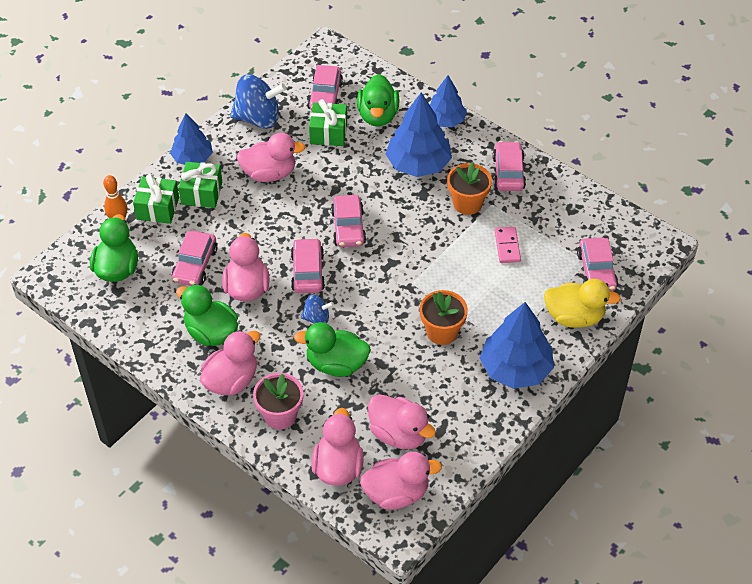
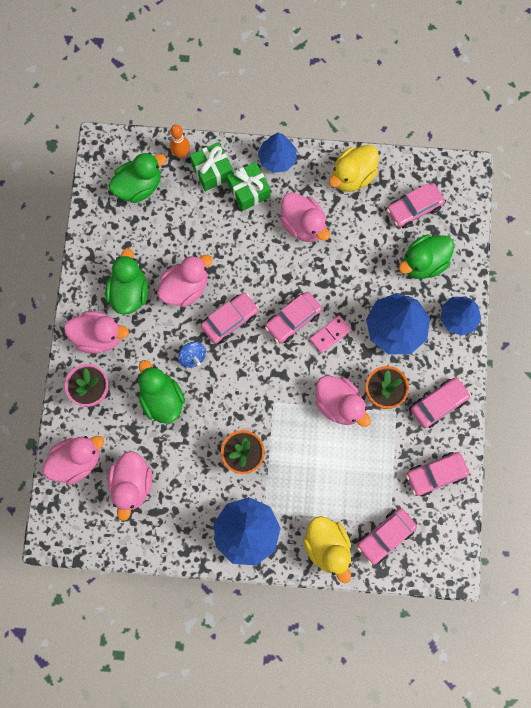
camera: 55 degrees right, 25 degrees up
(195, 265) = (180, 236): pink car -> pink car (435, 474)
(258, 118) = (352, 176): blue spinning top -> yellow duck
(328, 133) = (377, 238): green gift -> none
(396, 493) = (82, 515): pink duck -> pink duck (339, 404)
(507, 246) = (361, 451): pink domino -> pink domino (330, 334)

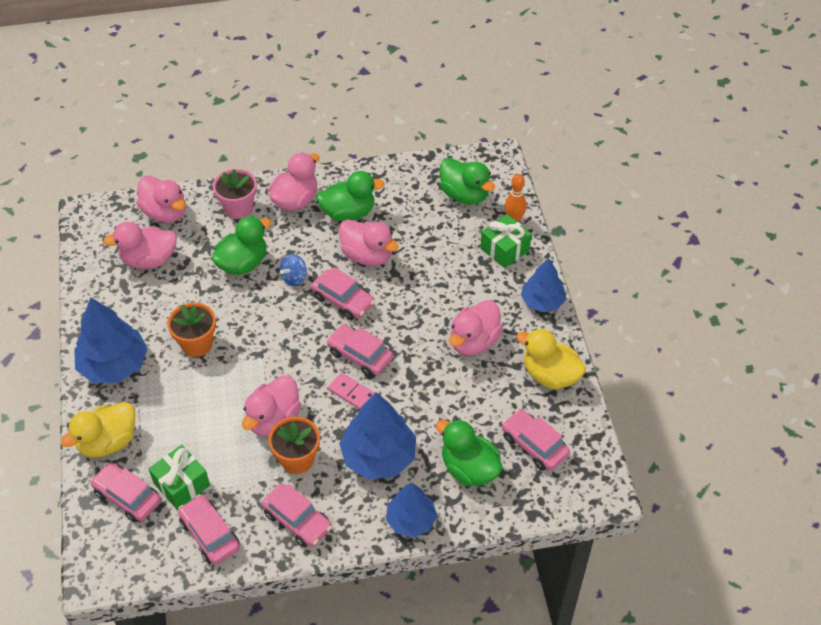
camera: 75 degrees right, 25 degrees down
(99, 336) = (295, 200): pink duck -> pink duck turned 135 degrees counterclockwise
(249, 191) = (495, 285): green gift -> green gift (181, 484)

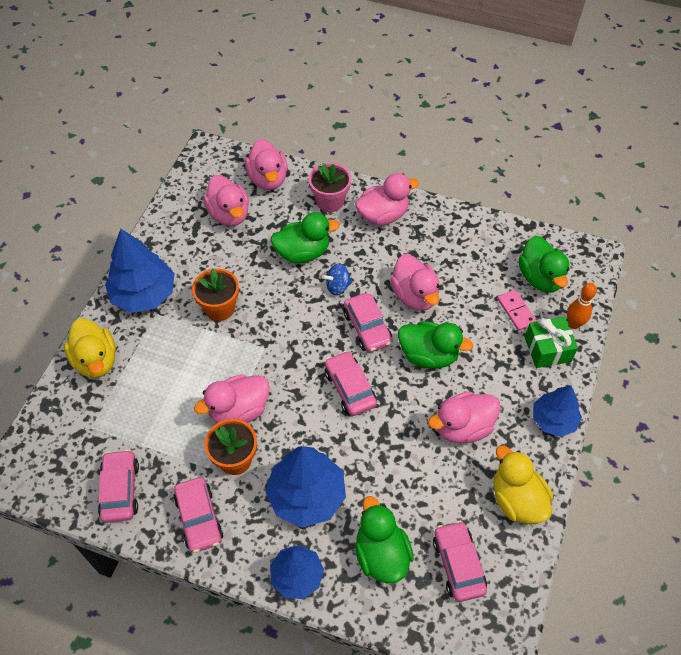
camera: 30 degrees right, 5 degrees up
(108, 442) = (96, 360): yellow duck -> yellow duck turned 105 degrees counterclockwise
(127, 497) = (79, 418): pink car -> none
(149, 260) = (229, 214): pink duck -> pink duck turned 135 degrees counterclockwise
(181, 484) = (128, 430): green gift -> none
(348, 213) = (422, 247): green duck -> green duck (428, 355)
(352, 393) = (321, 421): pink domino -> pink domino (516, 311)

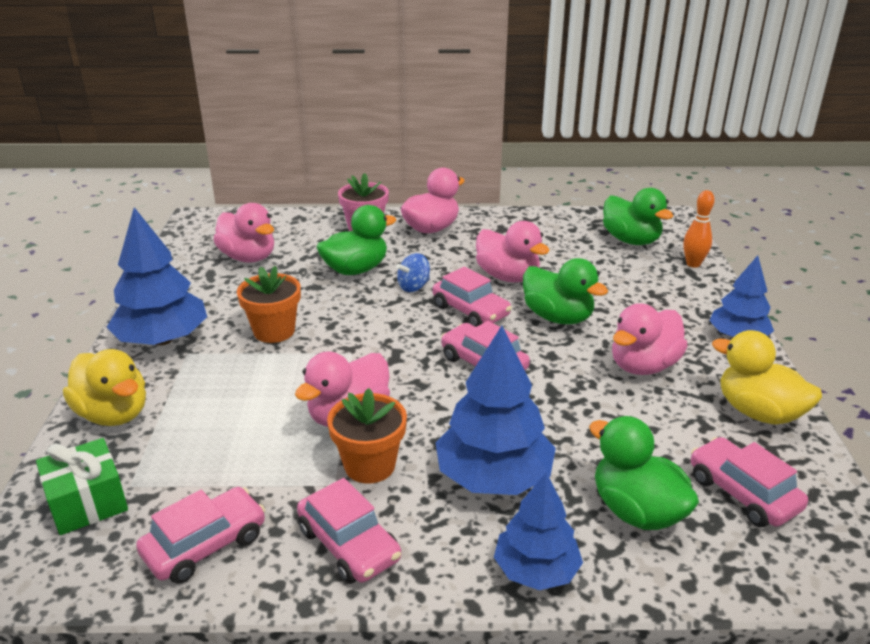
camera: 20 degrees left, 25 degrees down
(120, 490) = (205, 545): pink car -> pink car turned 75 degrees clockwise
(268, 179) = (282, 226): pink duck -> none
(428, 355) = (558, 317): green duck -> green duck turned 45 degrees clockwise
(516, 311) = (626, 267): pink domino -> none
(547, 349) = (683, 286): green gift -> green gift (87, 502)

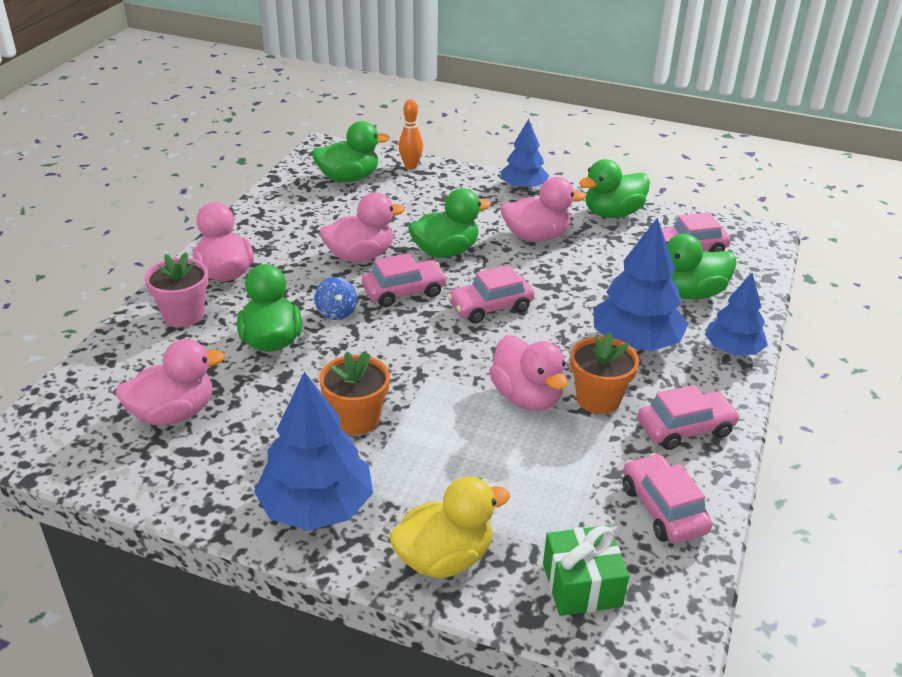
camera: 70 degrees left, 5 degrees up
(643, 366) = (536, 236): pink duck -> pink duck turned 75 degrees counterclockwise
(758, 412) = (612, 213): yellow duck -> green duck

